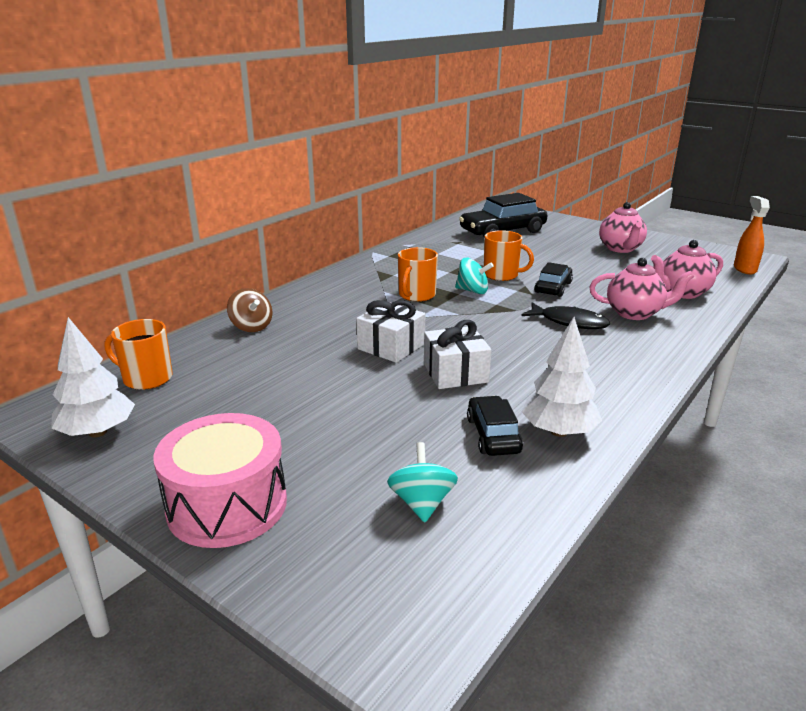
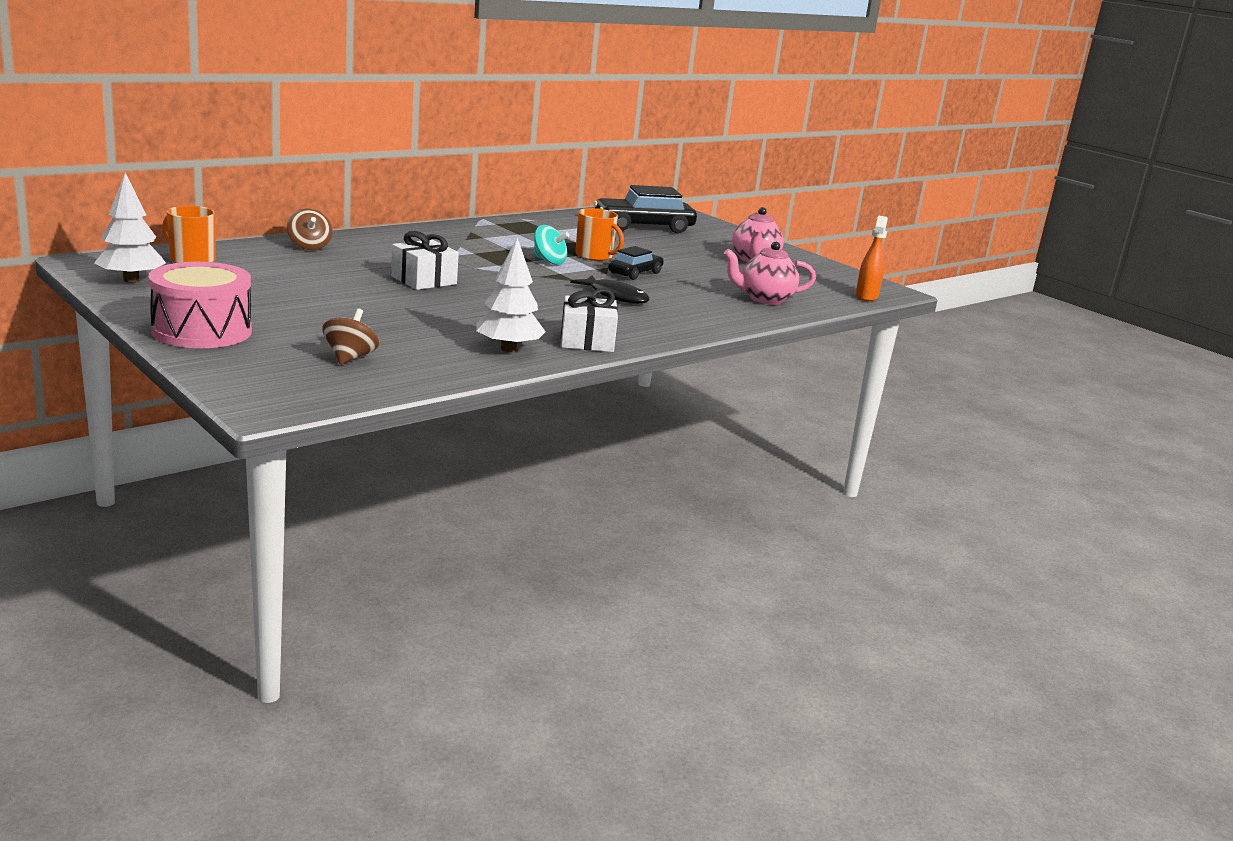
camera: 10 degrees right, 5 degrees down
(416, 295) = (489, 254): orange mug -> none
(422, 503) = (350, 358): turquoise spinning top -> brown spinning top
(455, 373) = (462, 304): white gift -> white gift (587, 341)
(493, 435) = (450, 340): black car -> none
(635, 313) = (691, 303): pink teapot -> none

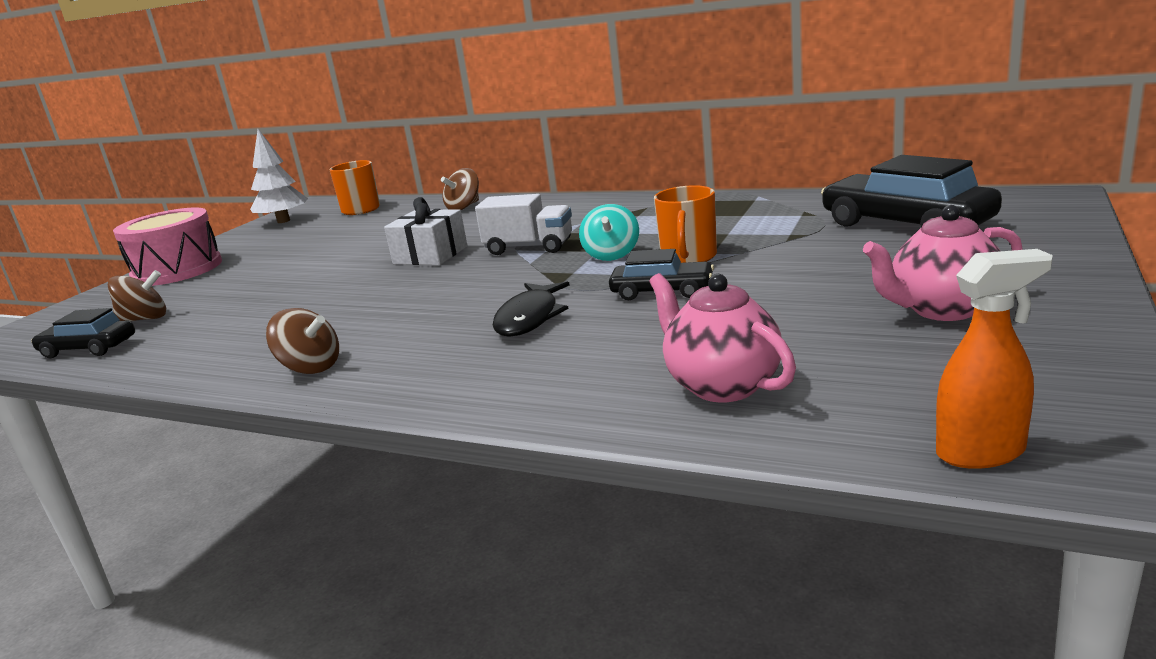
camera: 70 degrees right, 0 degrees up
(386, 379) = (88, 348): none -> black car
(480, 265) = (529, 247): none -> white truck
(508, 349) = (234, 350): white tree -> none
(587, 341) = (310, 367): white gift -> brown spinning top

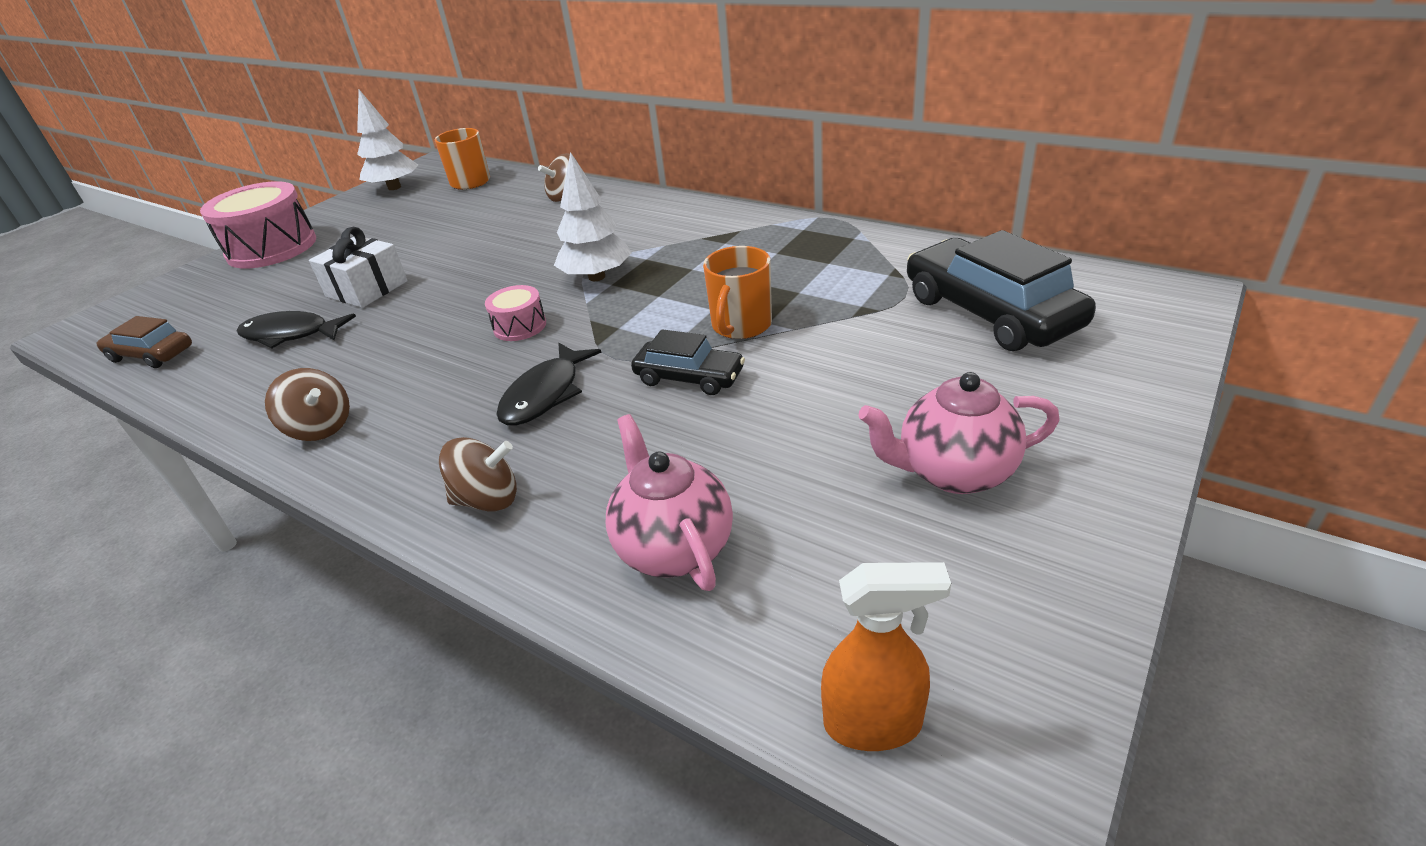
camera: 10 degrees right, 15 degrees up
(88, 348) = (151, 354): black car -> brown car
(145, 319) = (214, 320): brown spinning top -> brown spinning top (488, 499)
(236, 317) = (290, 334): none -> black fish
(430, 255) = (500, 271): white gift -> white gift (367, 289)
(474, 284) = (520, 326): none -> pink drum
(529, 247) = (596, 277): white truck -> white tree
(611, 255) = (668, 305): turquoise spinning top -> none

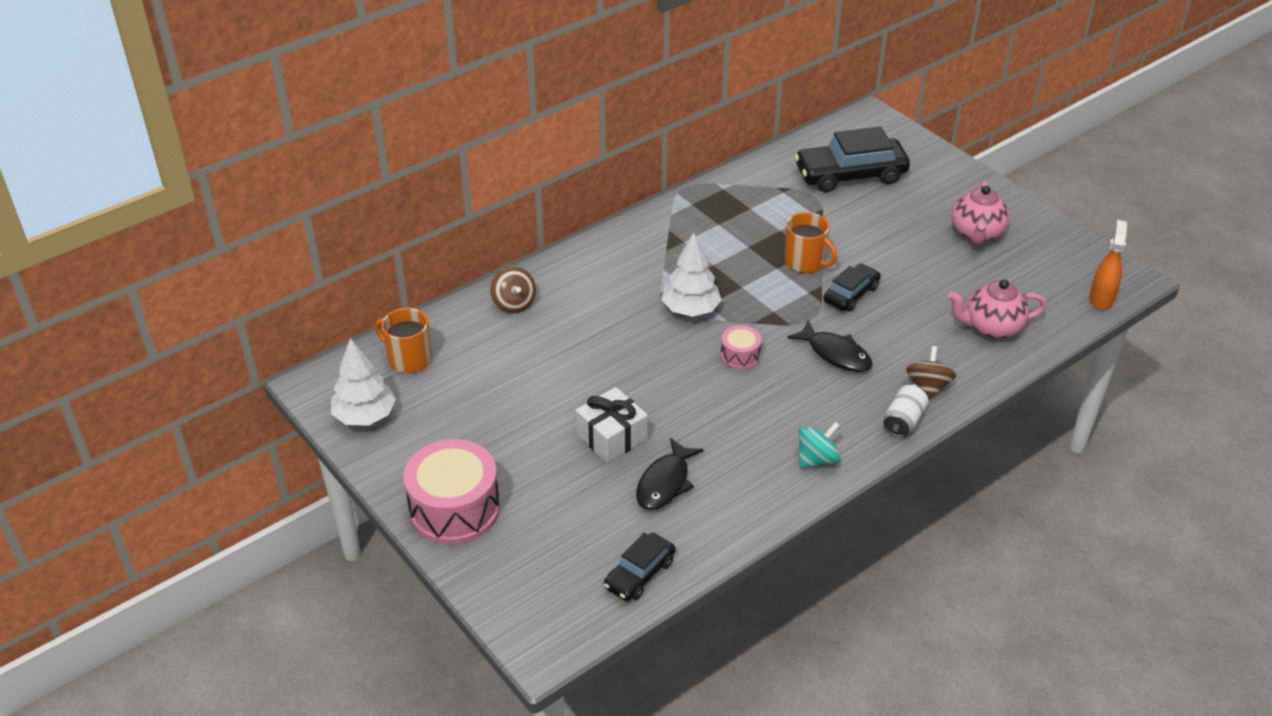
camera: 75 degrees left, 5 degrees up
(151, 354) = (639, 574): brown car -> black car
(320, 427) = (817, 459): brown spinning top -> turquoise spinning top
(401, 490) = (903, 421): none -> white can

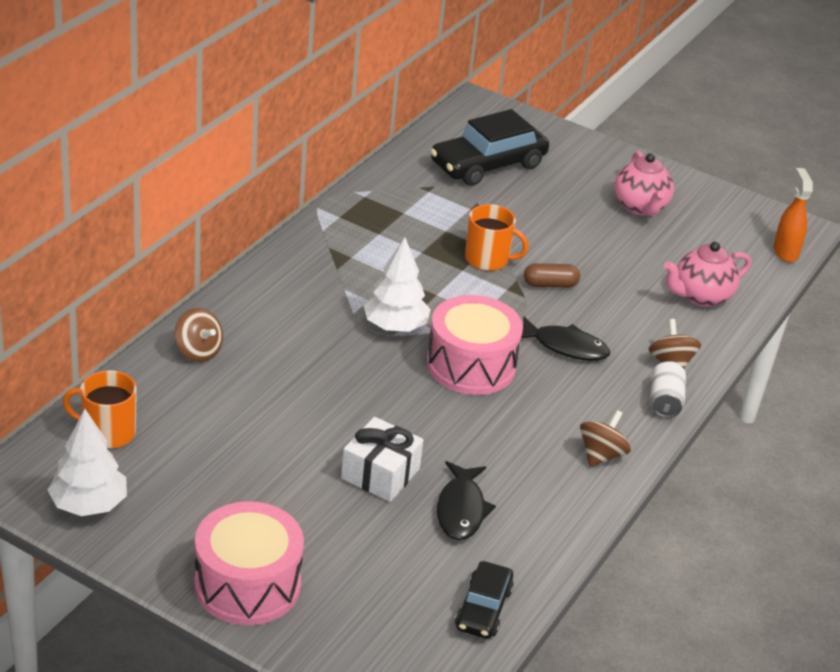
camera: 25 degrees left, 5 degrees down
(740, 356) = (471, 365): pink drum -> pink drum, size x2.05
(817, 459) = (601, 455): turquoise spinning top -> brown spinning top
(851, 294) = (550, 285): black car -> brown capsule

